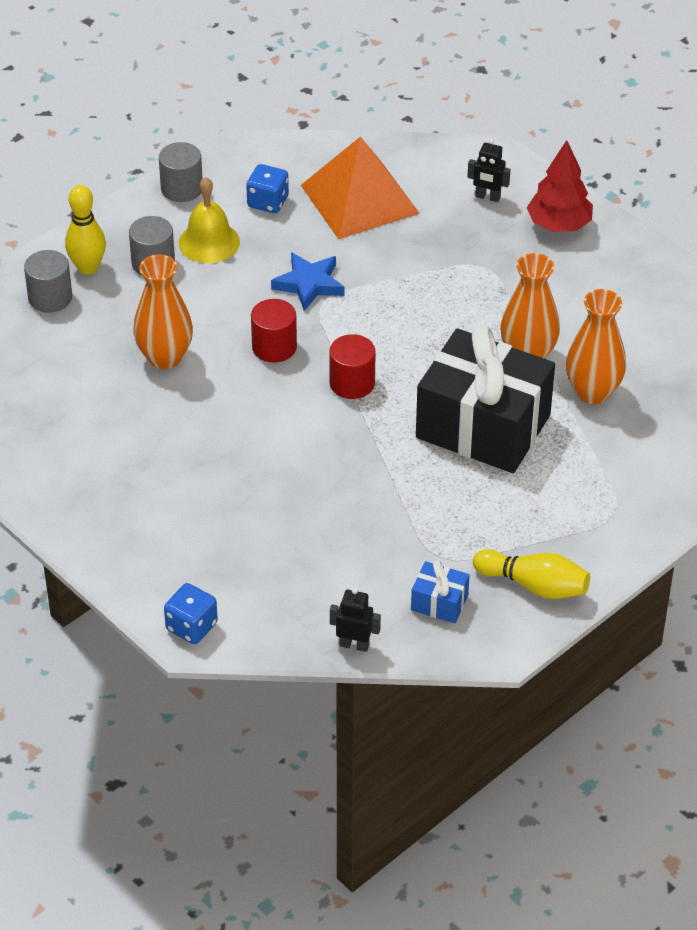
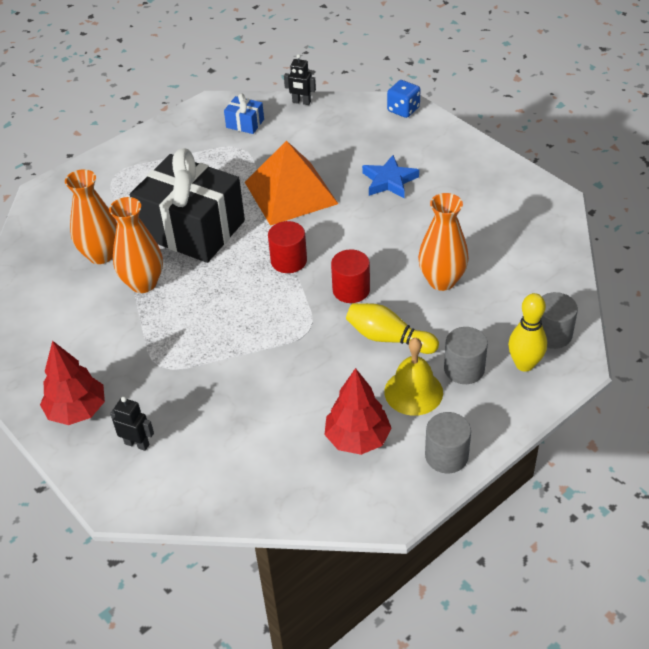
camera: 175 degrees left, 0 degrees up
(268, 202) = (357, 438): blue dice -> red tree
(309, 284) = (319, 347): blue star -> blue star (389, 181)
(359, 199) = (265, 442): orange pyramid -> orange pyramid (291, 192)
(534, 585) = (182, 133): yellow bowling pin -> yellow bowling pin (388, 338)

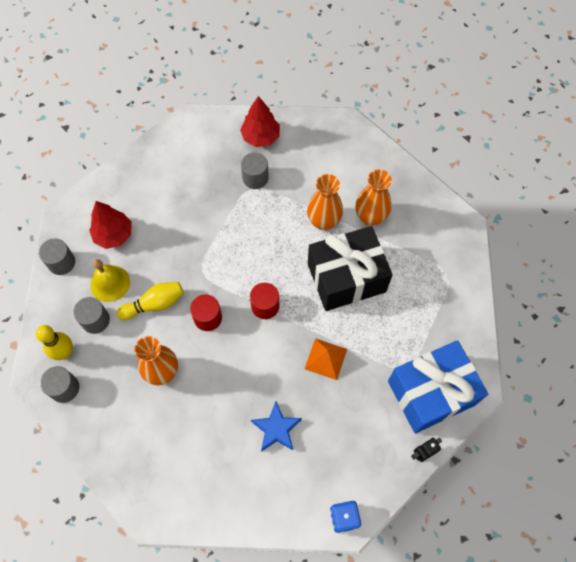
camera: 130 degrees right, 20 degrees up
(137, 444) = (213, 147): black robot -> none
(143, 373) = (255, 178): none -> grey cylinder
(245, 123) = (431, 393): blue gift -> blue gift, size x2.44
(291, 192) = (325, 359): orange pyramid -> orange pyramid, size x0.55

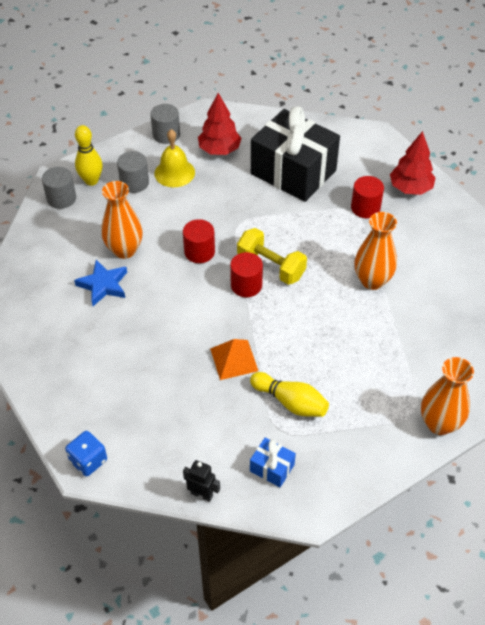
camera: 55 degrees right, 15 degrees down
(154, 304) = (181, 210): yellow bowling pin -> yellow bowling pin (291, 402)
(255, 178) = (365, 208): grey cylinder -> red cylinder
(261, 278) = (271, 267): none -> yellow dumbbell
(276, 429) = (135, 359): blue star -> blue star (103, 285)
(346, 278) = (331, 330): black gift -> black gift (293, 172)
(370, 217) = (413, 314): orange vase -> orange vase (439, 424)
(431, 393) = (272, 468): blue gift -> blue gift, size x0.41

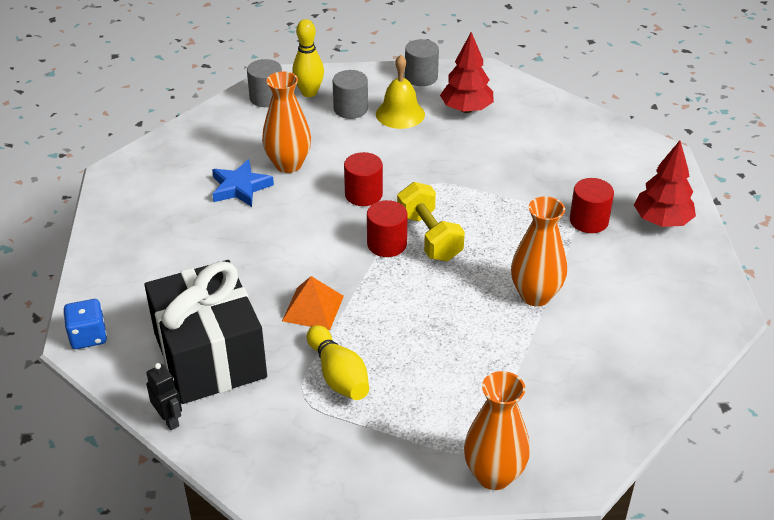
camera: 30 degrees right, 10 degrees down
(272, 468) = (263, 429): blue gift -> none
(293, 172) = (532, 157): black gift -> black gift (209, 355)

